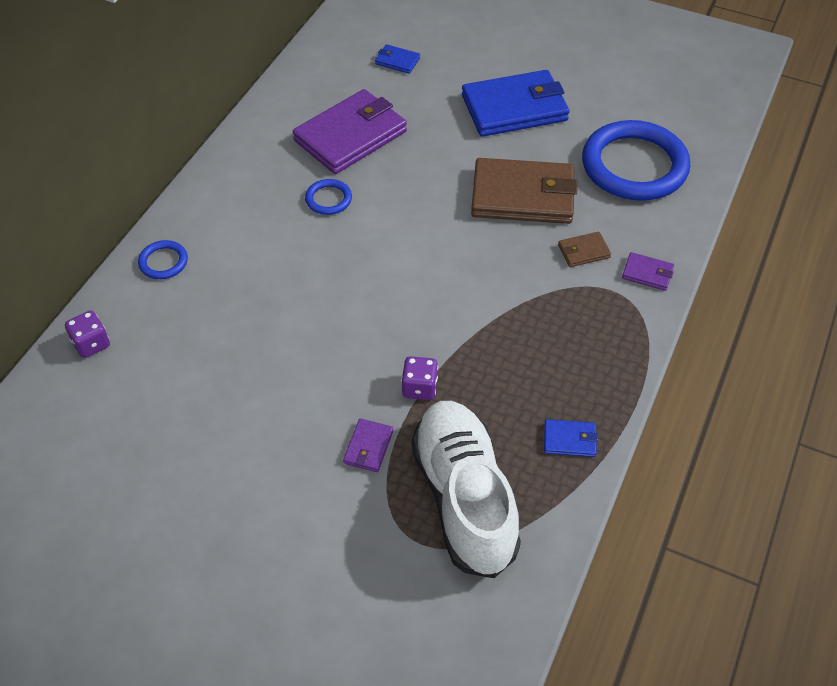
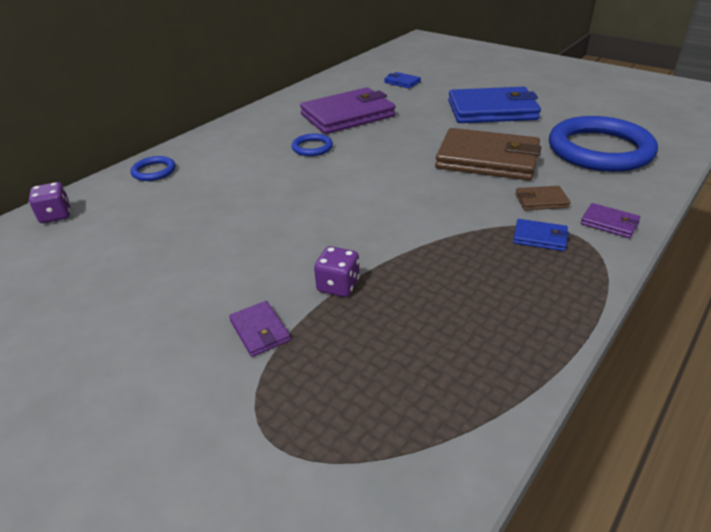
camera: 15 degrees right, 15 degrees down
(368, 447) = (260, 331): purple wallet -> purple wallet turned 60 degrees counterclockwise
(464, 498) = (349, 401): white shoe -> none
(569, 440) = (499, 360): blue wallet -> blue wallet (540, 237)

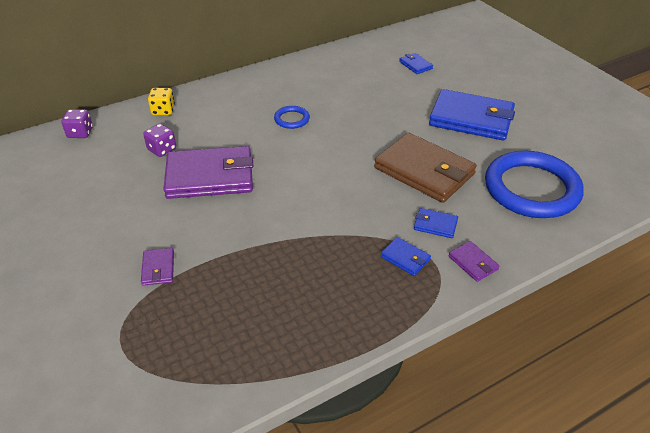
camera: 20 degrees right, 5 degrees up
(154, 171) = (163, 110): blue ring -> yellow dice
(338, 286) = (229, 251): purple dice -> purple dice (162, 149)
(348, 115) = (342, 92): purple wallet -> purple wallet (210, 176)
(541, 201) = (435, 225): brown wallet -> blue wallet

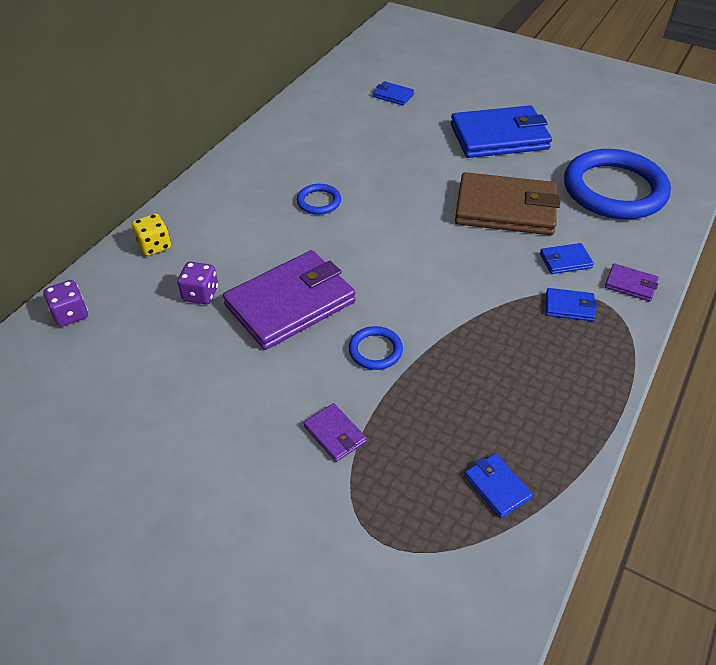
camera: 30 degrees left, 5 degrees up
(228, 352) = (497, 486): none -> blue wallet
(235, 228) = (375, 350): none -> blue ring

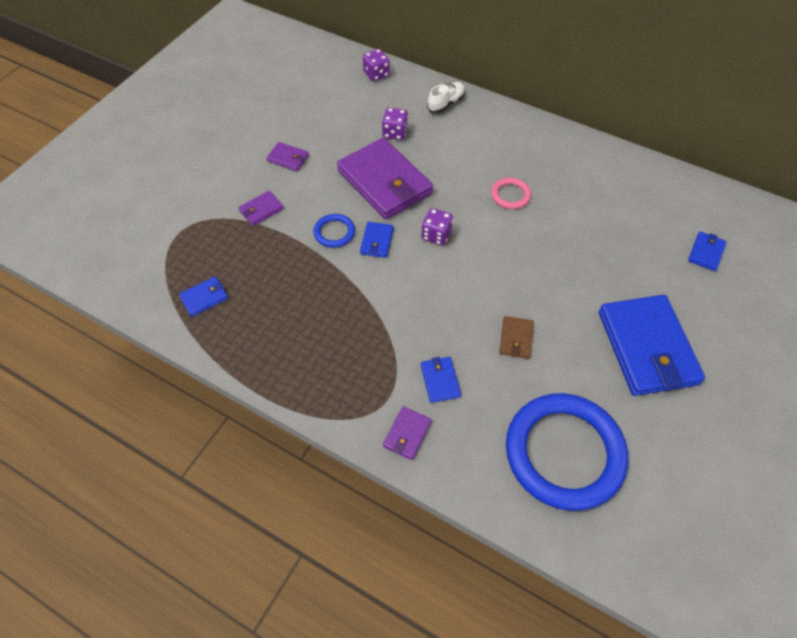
camera: 90 degrees right, 10 degrees up
(154, 246) = (446, 103): yellow dice -> white shoe
(233, 409) = (288, 158): none -> purple wallet
(319, 201) = (510, 195): blue ring -> pink ring
(377, 259) = (436, 235): none -> purple dice
(505, 209) = (516, 339): brown wallet -> brown wallet, size x0.43
(569, 307) = (377, 373): blue wallet -> blue wallet (377, 241)

